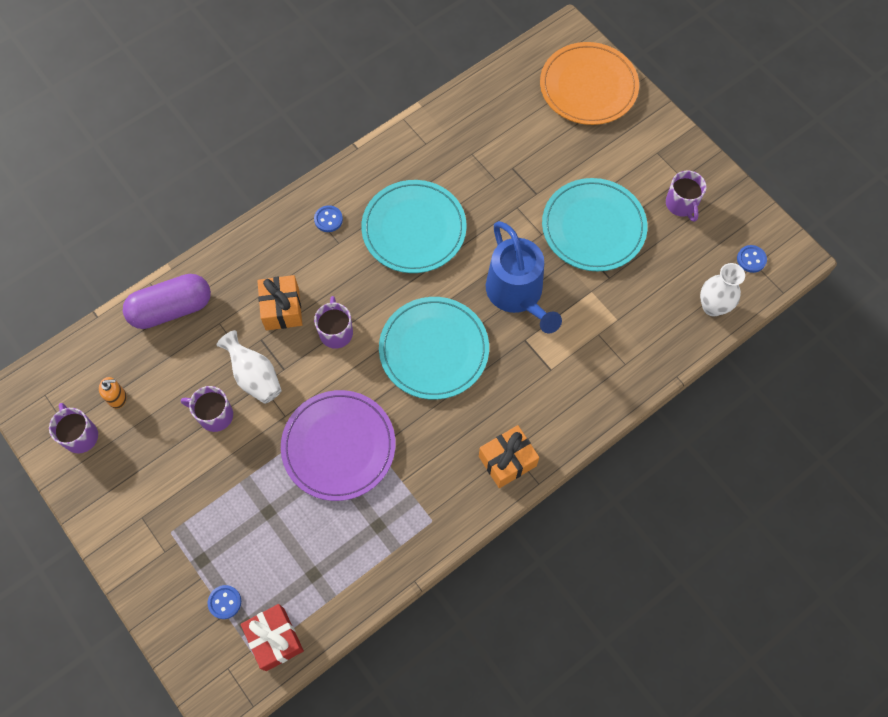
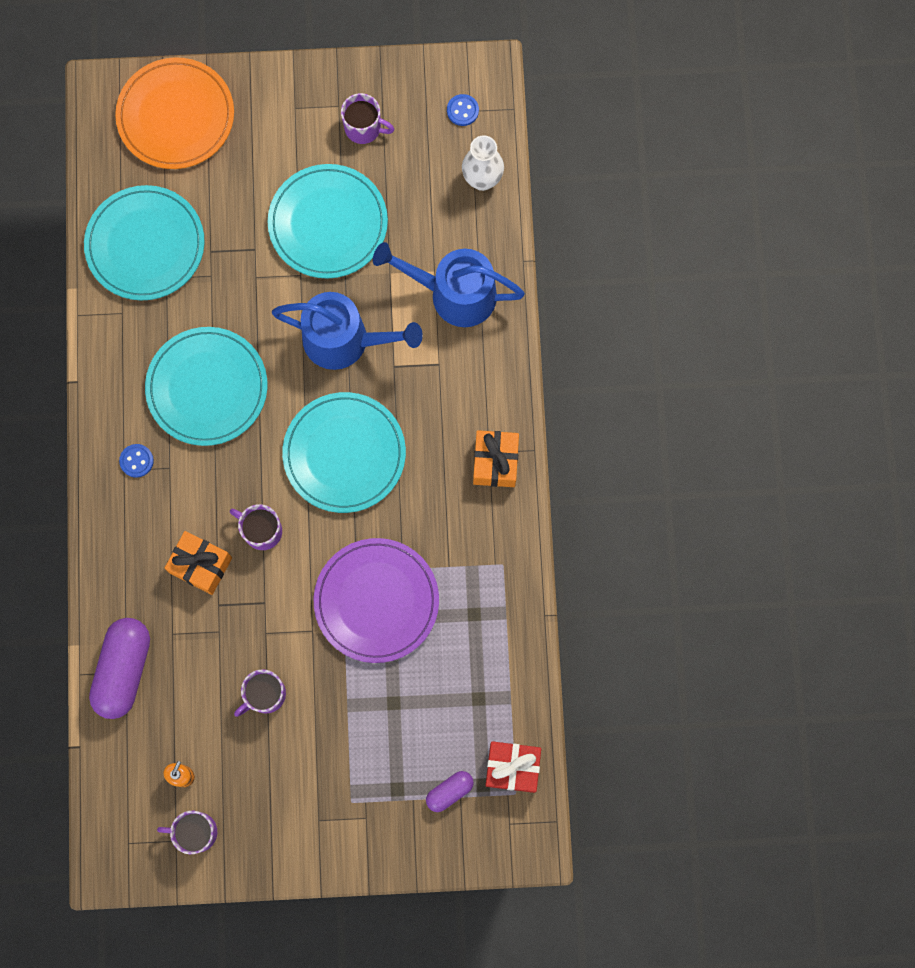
camera: 55 degrees left, 10 degrees up
(224, 602) = (449, 791): blue button -> purple capsule
(255, 376) = (252, 634): white vase -> none
(484, 126) = (145, 245): none -> turquoise plate
(612, 345) = (454, 294): none -> blue watering can

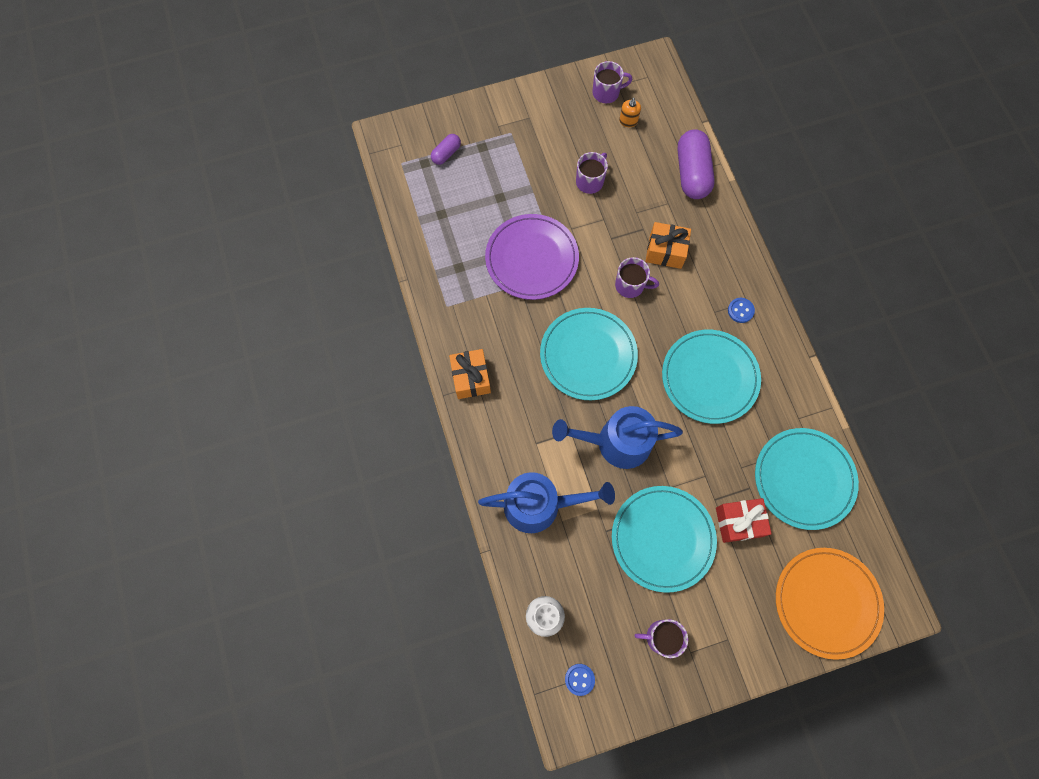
camera: 165 degrees right, 5 degrees down
(512, 767) = (407, 177): red gift -> red gift (738, 522)

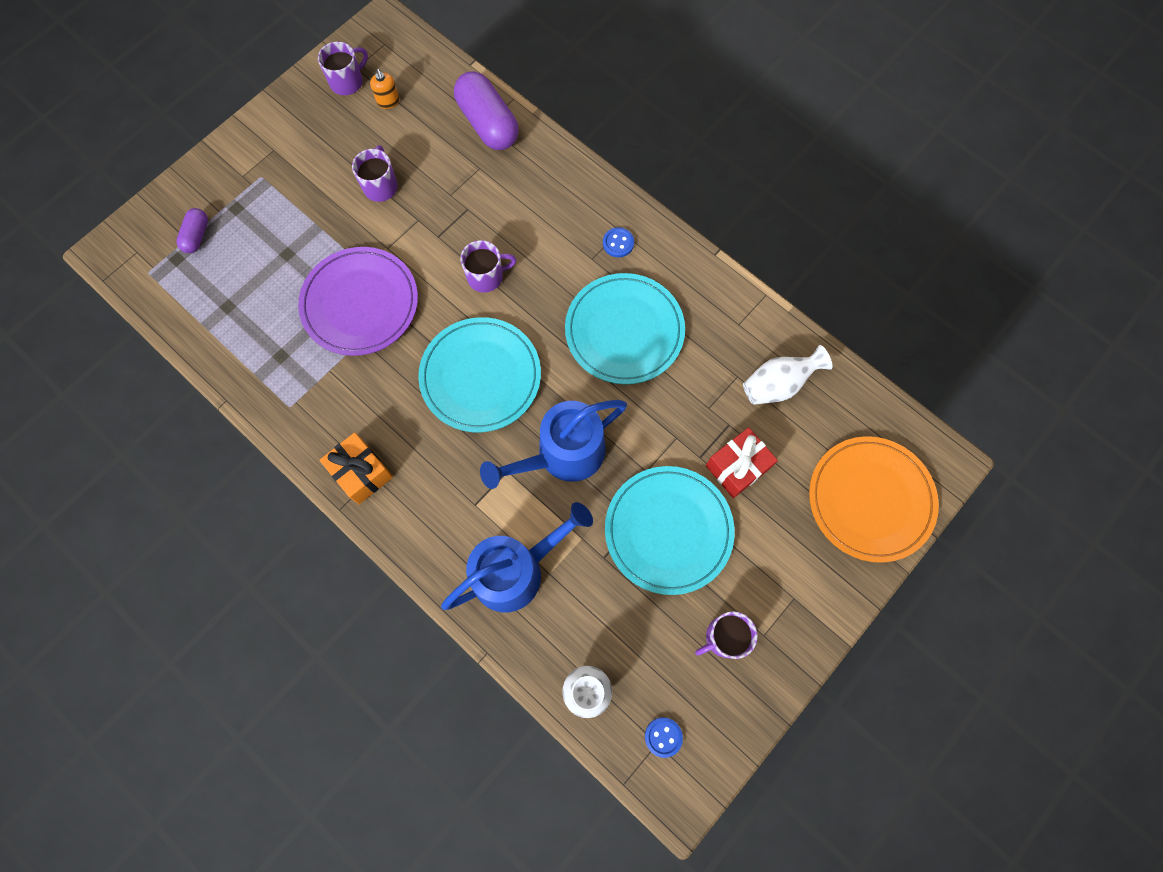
camera: 30 degrees left, 0 degrees up
(665, 251) = (504, 221): orange gift -> none
(804, 479) = (778, 384): turquoise plate -> white vase

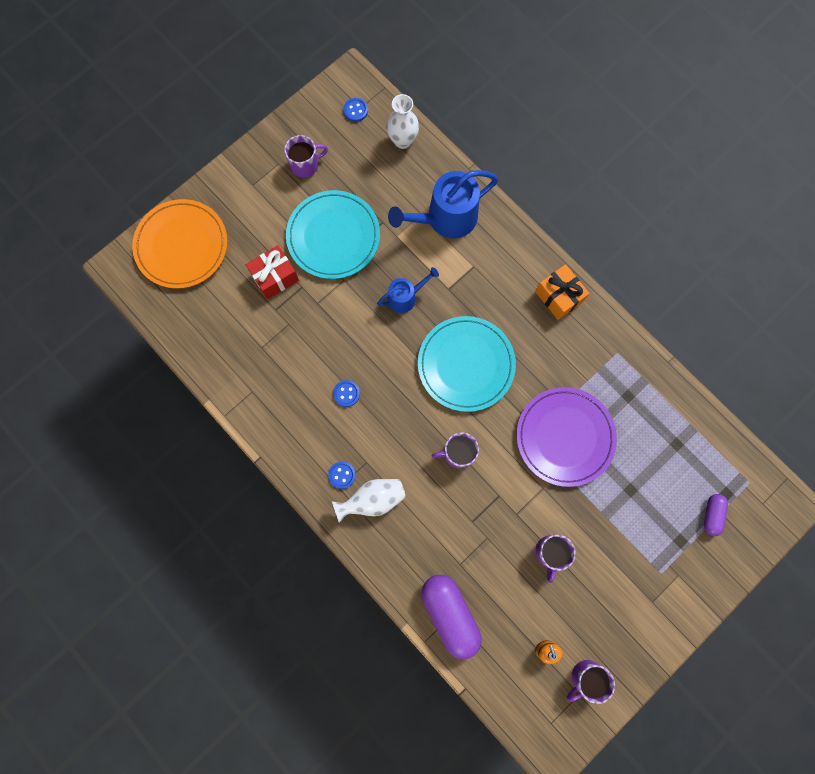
camera: 175 degrees left, 5 degrees up
(563, 454) = (405, 297): blue watering can -> blue watering can, size x0.56
(624, 331) = (346, 393): turquoise plate -> blue button
(778, 384) = (230, 338): white vase -> white vase (372, 499)

